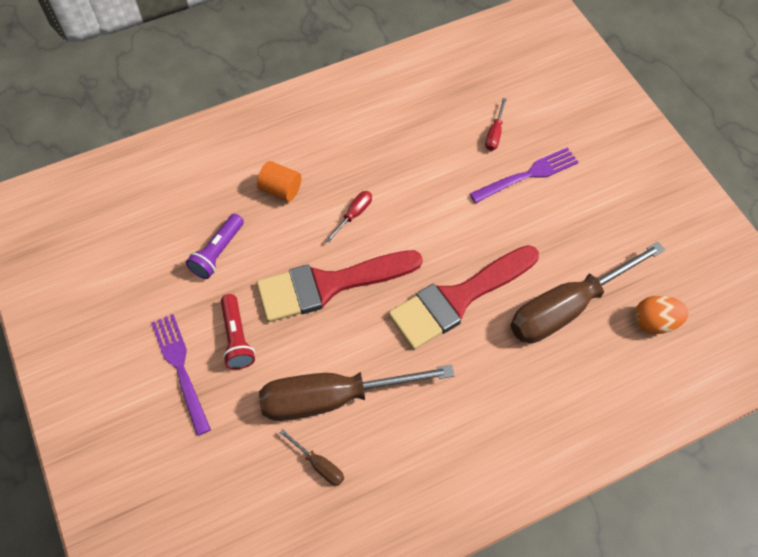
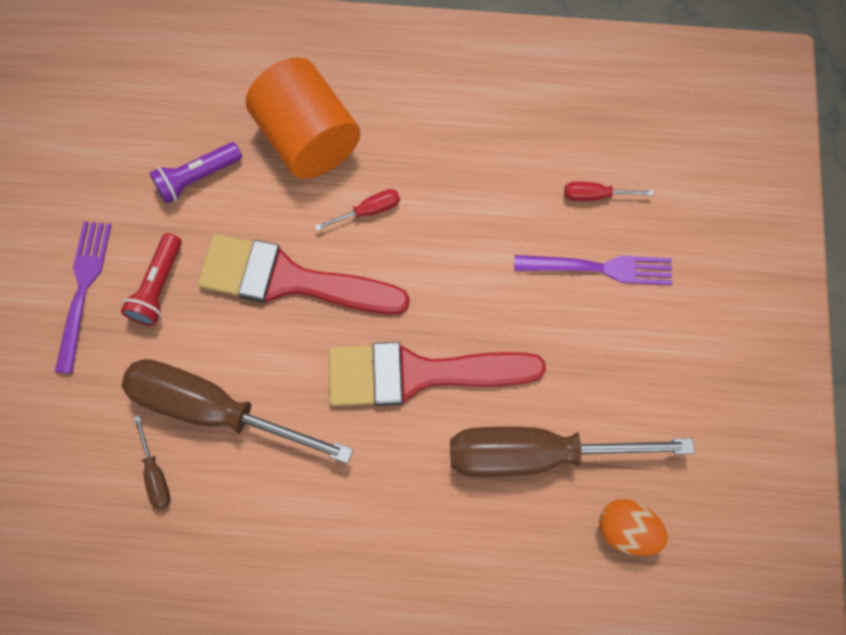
camera: 30 degrees right, 10 degrees up
(280, 189) = (308, 138): orange cylinder -> orange cylinder, size x2.01
(494, 134) = (595, 195): red screwdriver -> red screwdriver turned 45 degrees clockwise

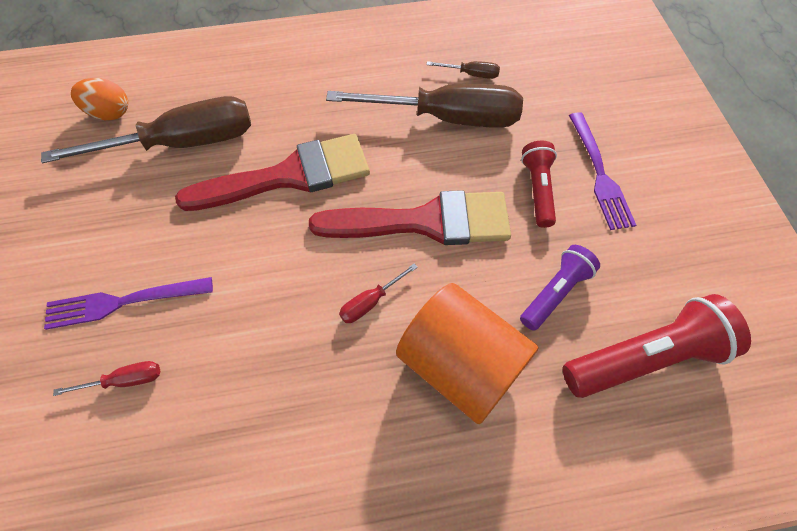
camera: 165 degrees right, 10 degrees down
(152, 107) = (644, 358): none -> red flashlight
(155, 474) = (471, 74): brown screwdriver -> brown screwdriver turned 135 degrees clockwise

